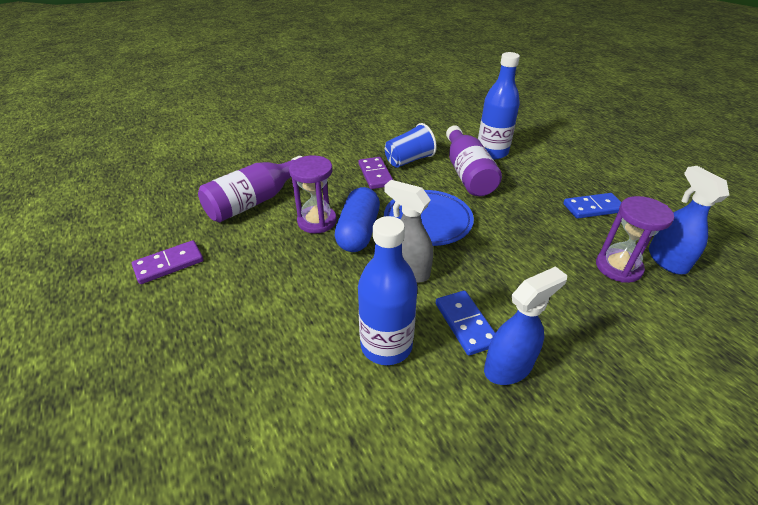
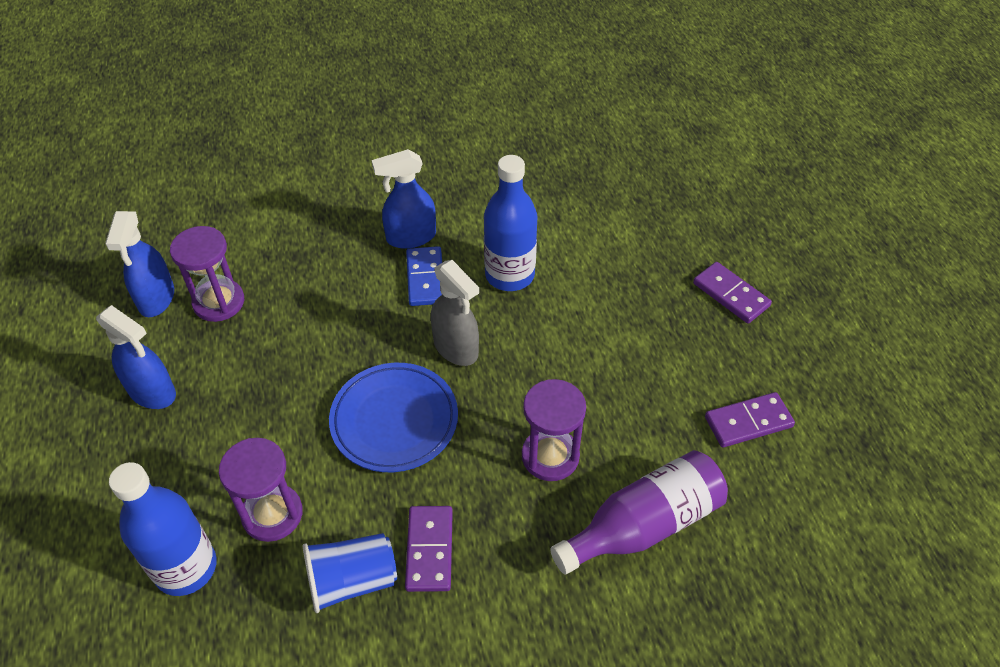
camera: 165 degrees left, 10 degrees up
(148, 374) = (730, 295): none -> purple domino
(358, 232) = (496, 422): blue capsule -> none
(467, 173) = (272, 514): purple bottle -> purple hourglass
(593, 208) = (152, 392): blue domino -> blue spray bottle

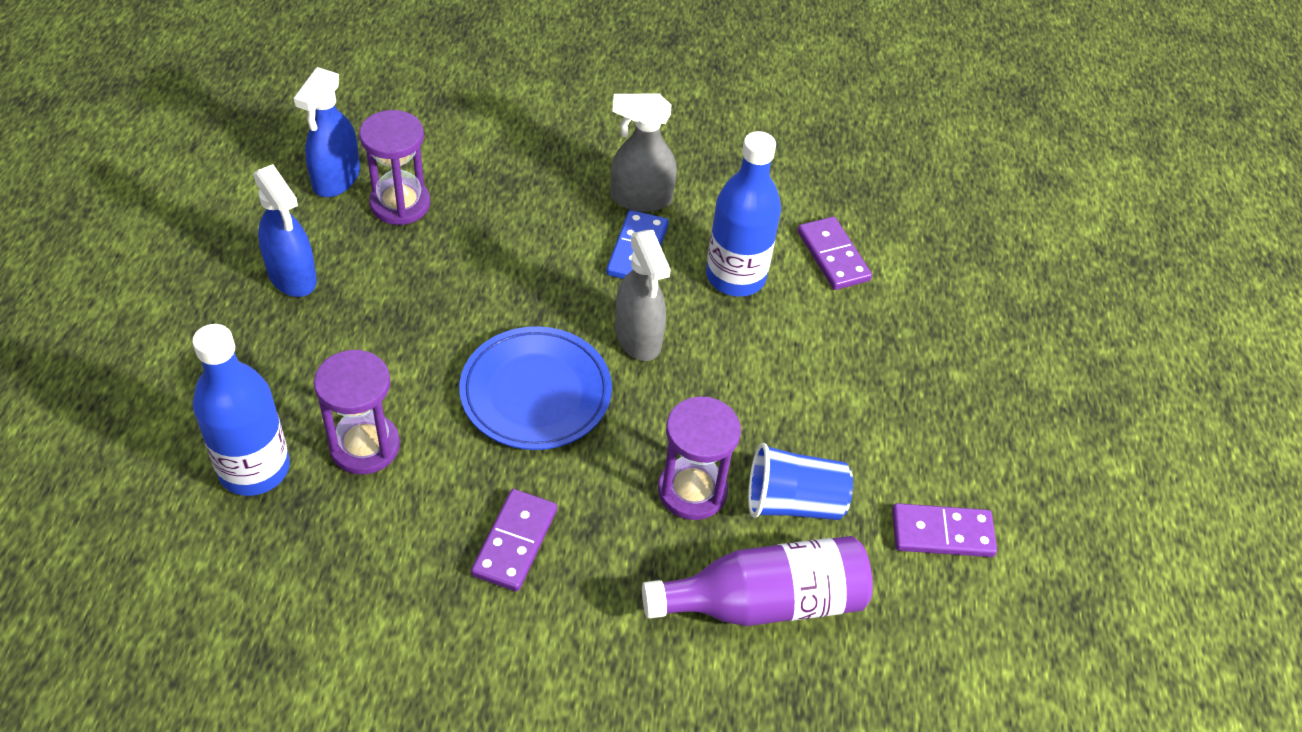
camera: 15 degrees right, 0 degrees up
(352, 581) = (419, 544): blue cup -> blue cup (793, 502)
(410, 237) = (640, 199): blue spray bottle -> grey spray bottle
(730, 295) = (990, 383): purple domino -> purple domino (833, 256)

